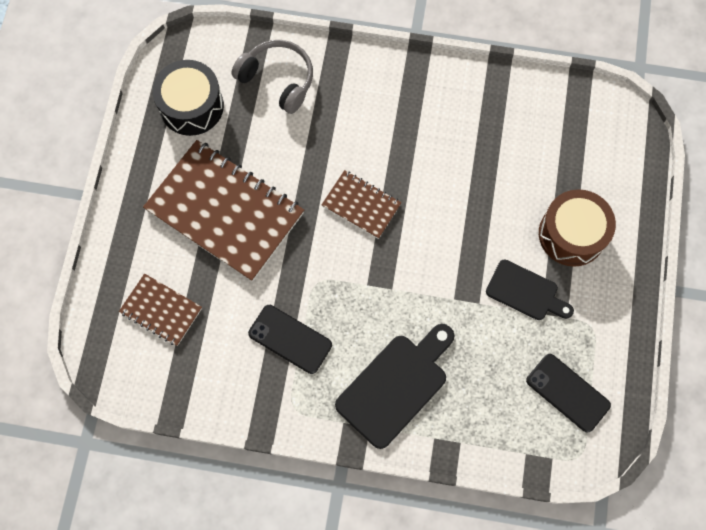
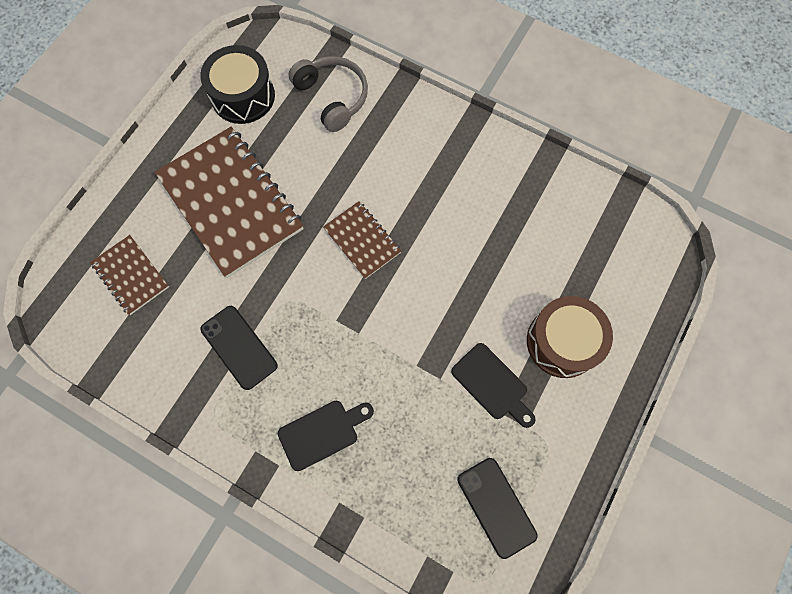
camera: 20 degrees right, 0 degrees up
(395, 386) = (322, 433): black cutting board -> black cutting board, size x0.64

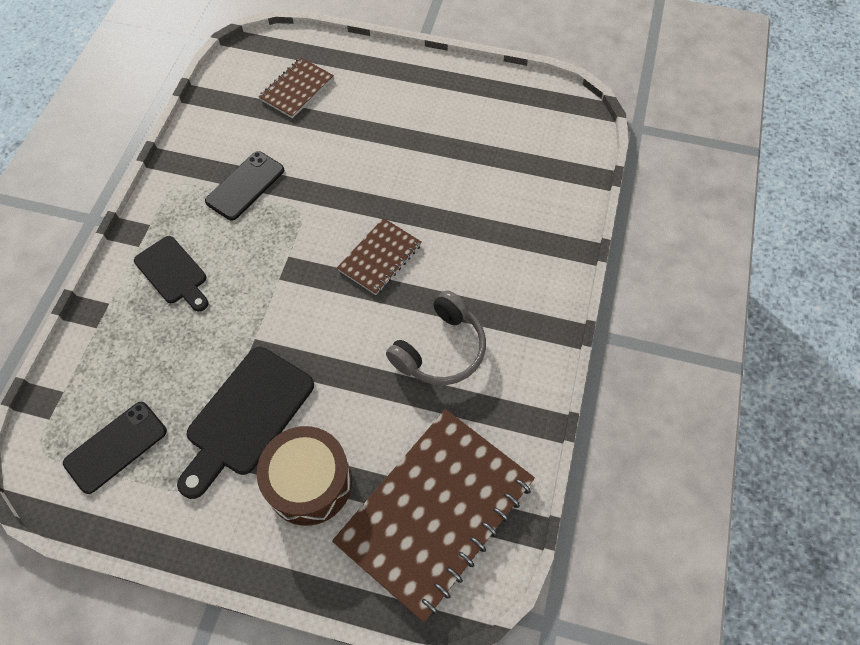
camera: 75 degrees right, 10 degrees down
(231, 203) = (389, 140): brown notebook -> brown notebook (435, 512)
(243, 96) = (509, 117): black drum -> none
(332, 97) = (537, 191): grey headphones -> grey headphones (440, 350)
(492, 384) = (246, 416): black cutting board -> black cutting board, size x1.56

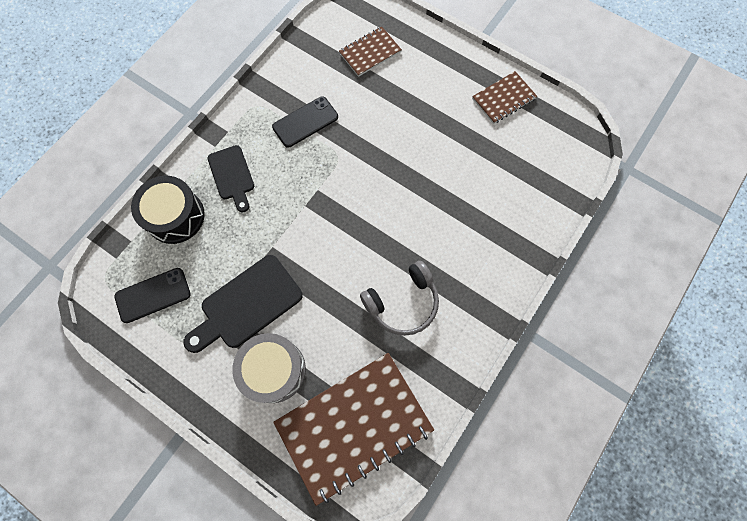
camera: 20 degrees right, 10 degrees up
(114, 343) = (175, 216): none -> black drum
(309, 482) = (274, 370): brown drum -> grey drum
(380, 257) = (384, 213): brown notebook -> brown notebook (503, 99)

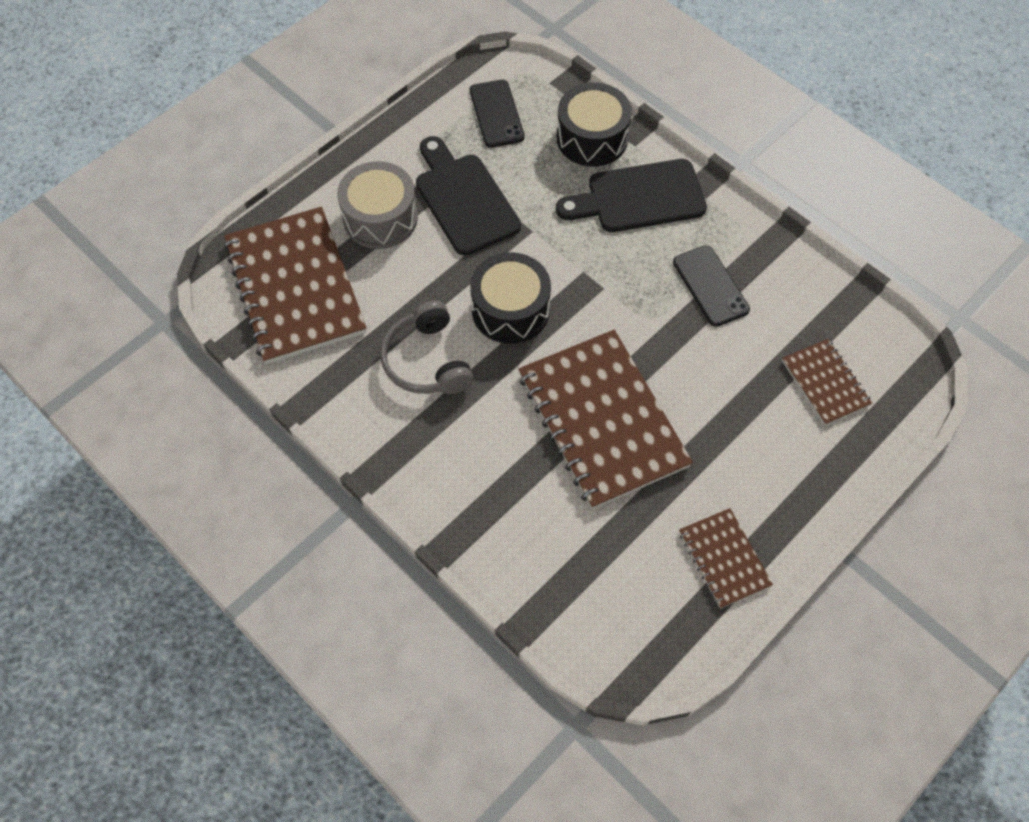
camera: 100 degrees right, 10 degrees down
(232, 175) = (639, 198): black cutting board -> black cutting board, size x1.56
(347, 251) = (510, 310): none -> black drum
(425, 177) = (602, 420): none -> brown notebook

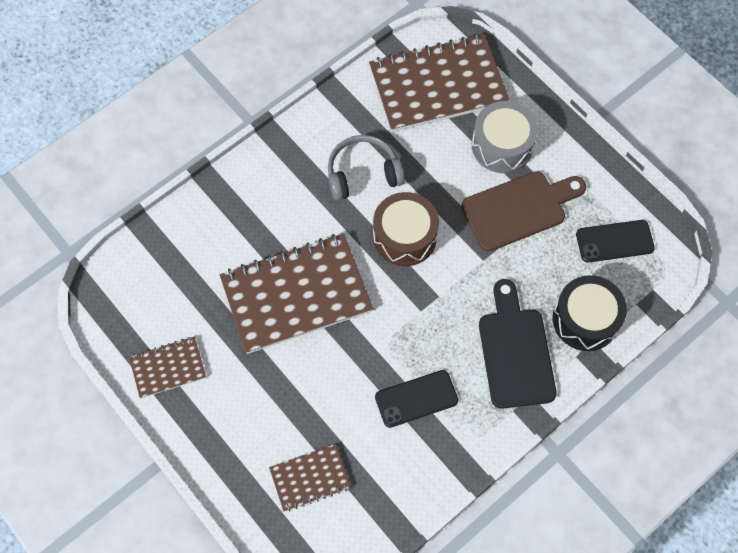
camera: 95 degrees right, 5 degrees up
(464, 199) = (518, 209): black cutting board -> brown cutting board
(510, 310) = (404, 236): black drum -> brown drum

